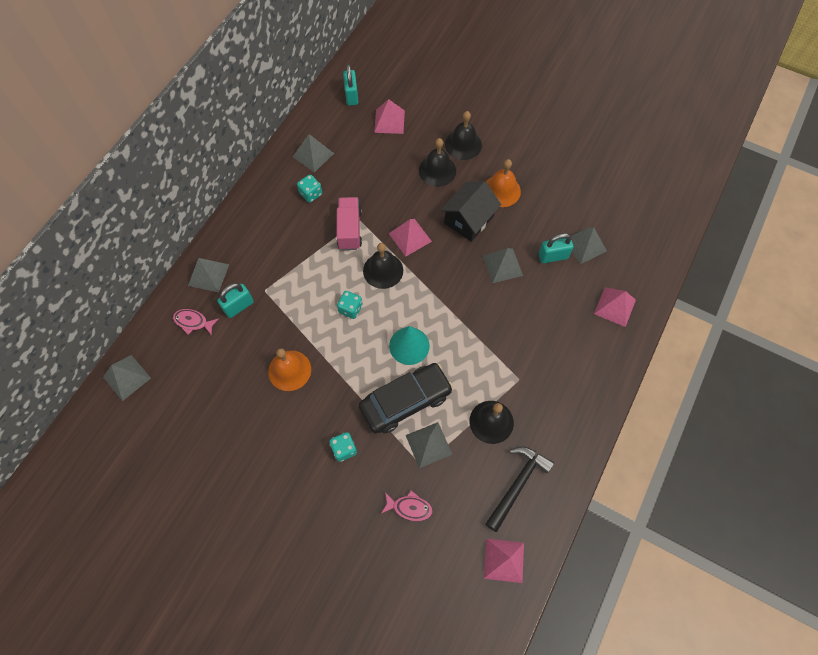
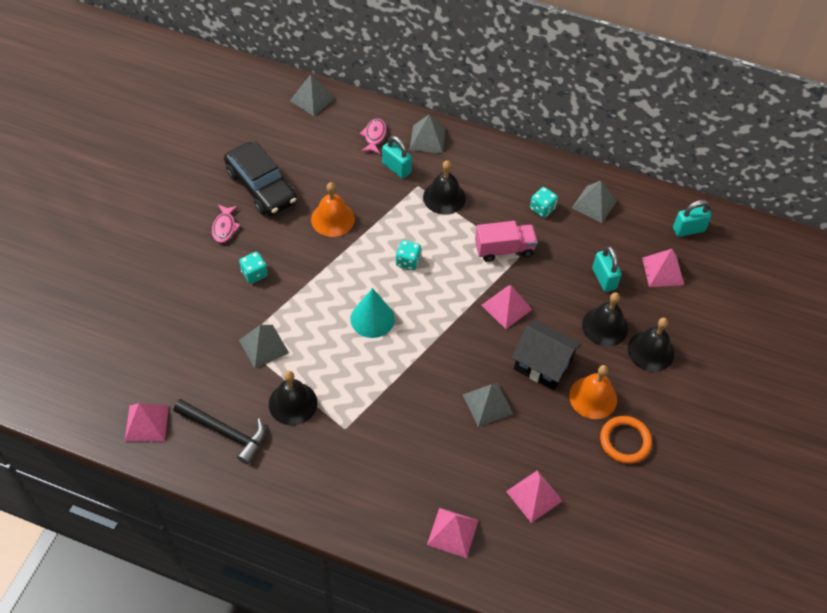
camera: 80 degrees right, 10 degrees down
(383, 270) = (459, 285): black bell -> black bell (444, 197)
(405, 401) = (309, 321): black car -> black car (261, 187)
(409, 507) = (198, 335): pink fish -> pink fish (224, 227)
(540, 177) = (625, 441): none -> orange ring
(553, 256) = (510, 459): turquoise padlock -> turquoise padlock (604, 279)
(584, 245) = (534, 496): grey pyramid -> pink pyramid

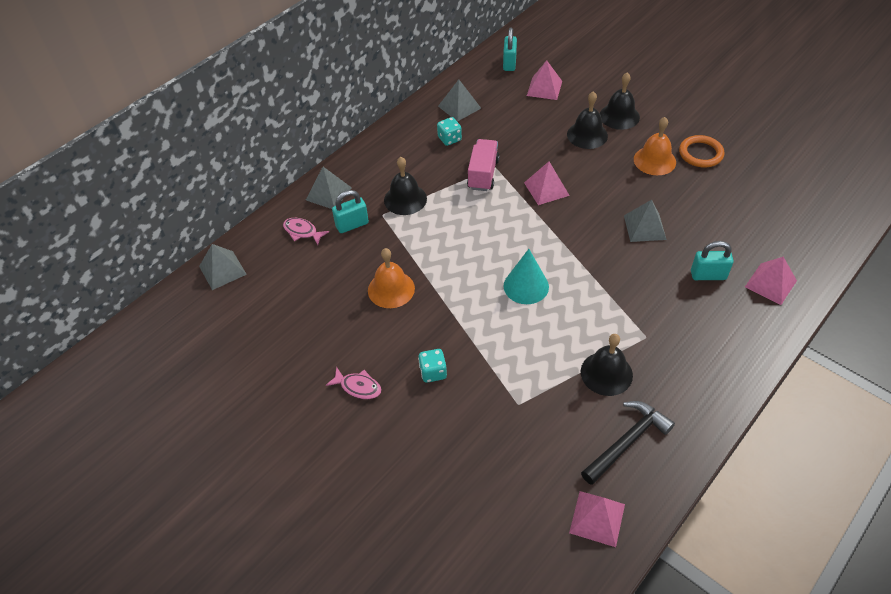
camera: 65 degrees left, 5 degrees down
(261, 187) = (318, 341): black car -> none
(263, 346) = (529, 384): grey pyramid -> none
(408, 261) = (469, 243): turquoise dice -> none
(534, 496) = (742, 221): pink pyramid -> none
(543, 364) = (614, 181): black house -> none
(604, 279) = (539, 122): turquoise padlock -> turquoise padlock (708, 275)

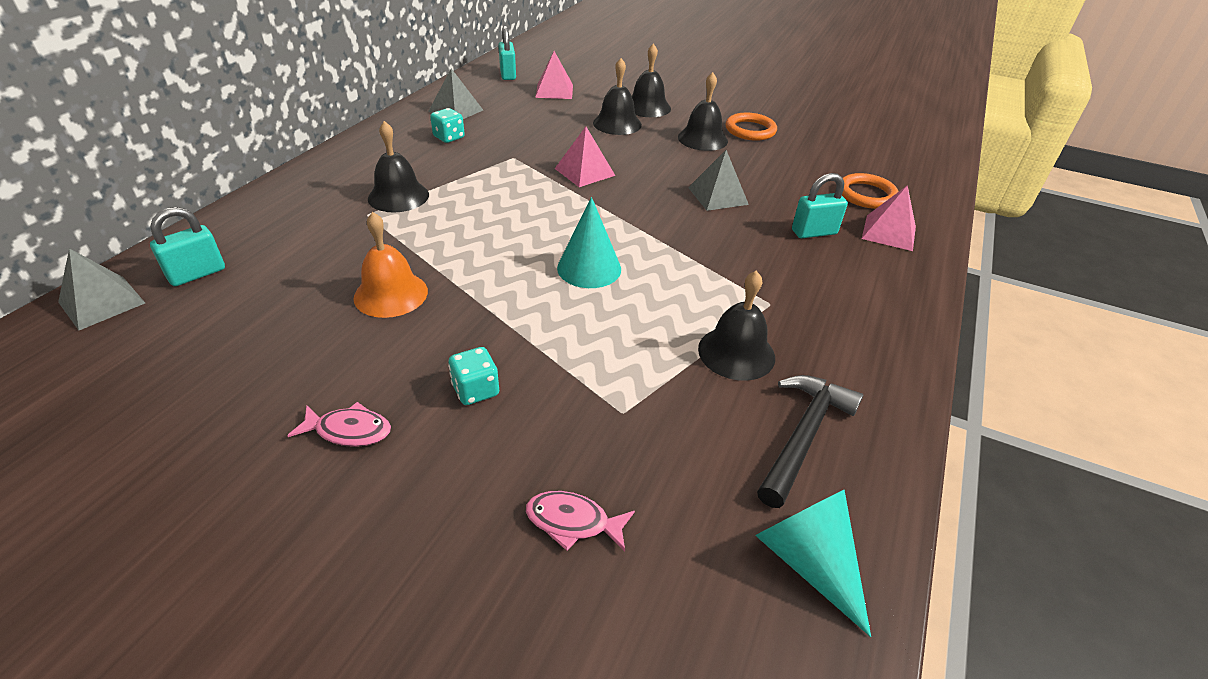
camera: 20 degrees left, 10 degrees down
(302, 232) = (244, 243): pink fish -> pink fish (573, 522)
(328, 193) = (284, 200): grey pyramid -> none
(352, 225) = (322, 229): turquoise padlock -> turquoise padlock (197, 274)
(483, 174) = (500, 165): pink truck -> none
(597, 518) = (808, 561): pink pyramid -> turquoise cone
(654, 160) = (702, 139): orange bell -> black bell
(771, 241) = (866, 195): none -> orange ring

